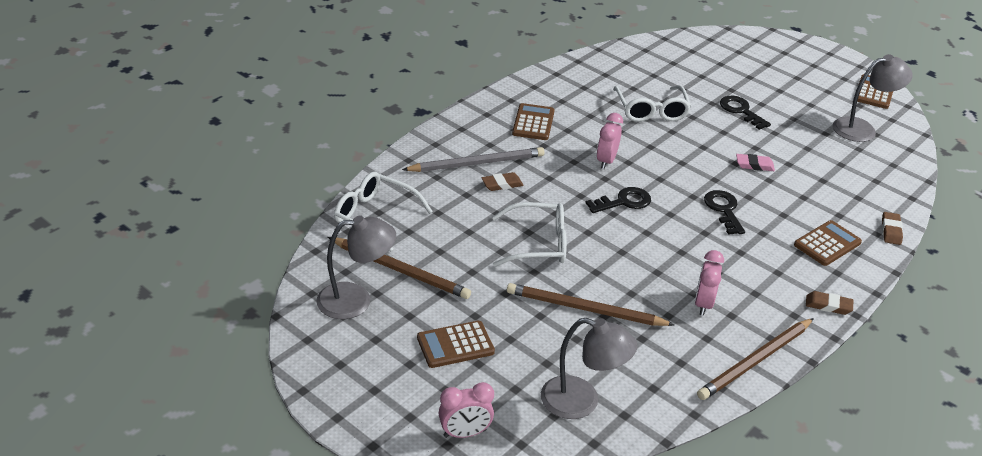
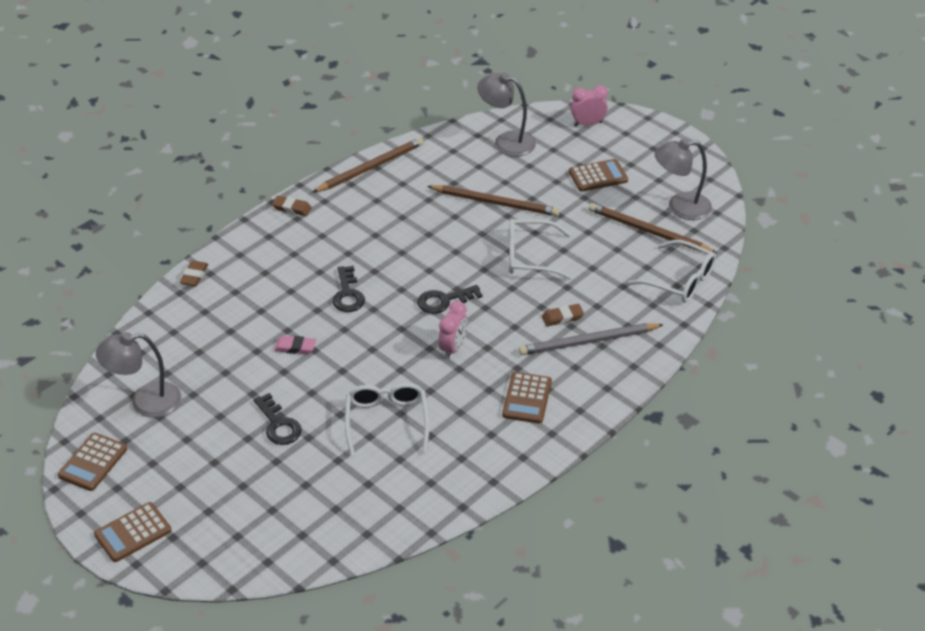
camera: 175 degrees left, 5 degrees up
(703, 304) = (397, 208): pink clock -> none
(827, 244) = (263, 262): brown calculator -> brown calculator (133, 533)

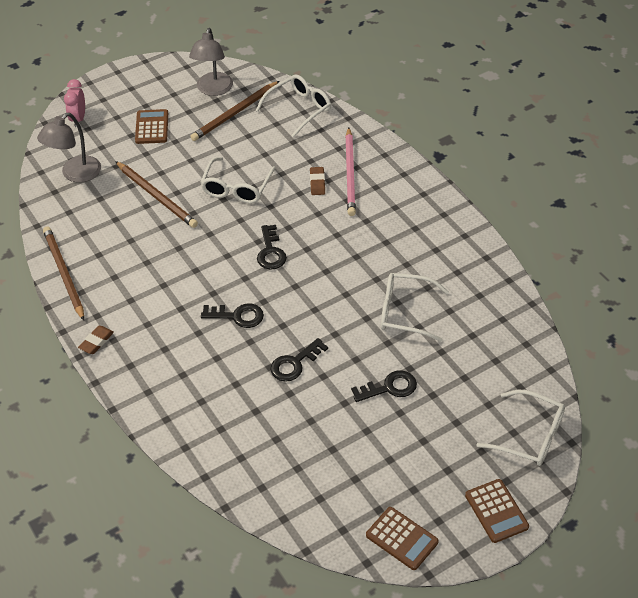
camera: 75 degrees left, 5 degrees up
(145, 402) = (332, 489): grey lamp -> none
(194, 276) = (165, 432): brown eraser -> none
(234, 550) = (529, 436): none -> white glasses
(295, 347) = (295, 363): pink eraser -> black key
(453, 348) = (331, 256): pink clock -> none
(495, 203) = (157, 196): brown pencil -> brown pencil turned 105 degrees clockwise
(527, 398) = (402, 221): brown calculator -> none
(588, 342) = (350, 174): grey pencil -> pink pencil

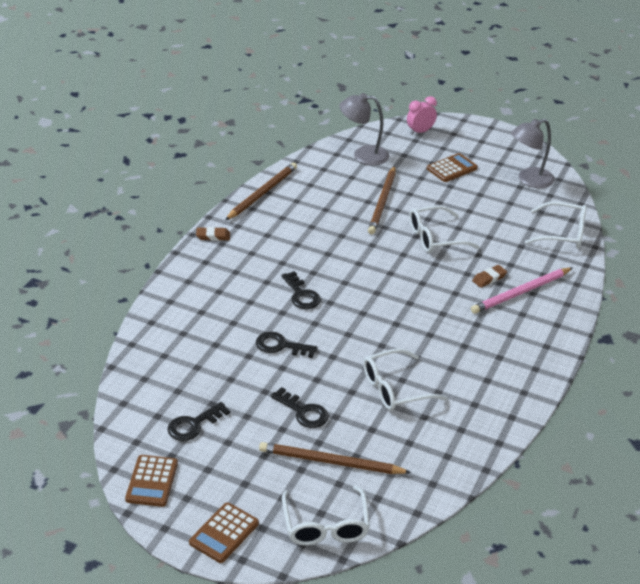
camera: 55 degrees right, 10 degrees down
(235, 113) = (516, 202): brown pencil -> brown pencil (330, 462)
(271, 252) = (386, 284): black key -> black key (194, 425)
(405, 312) = (395, 389): white glasses -> white glasses turned 90 degrees counterclockwise

